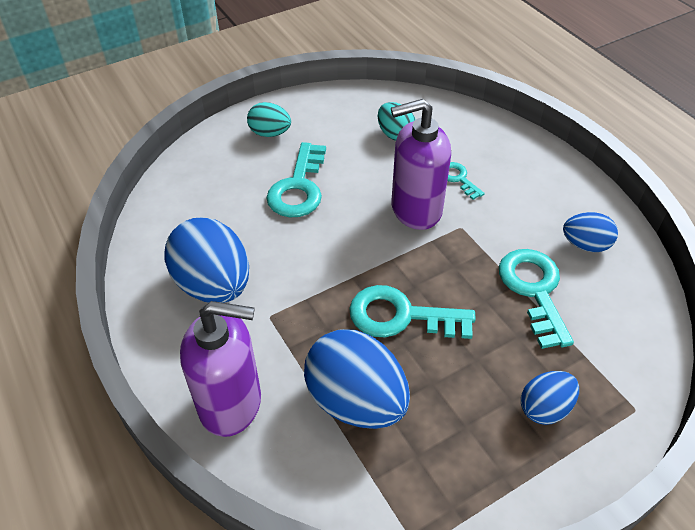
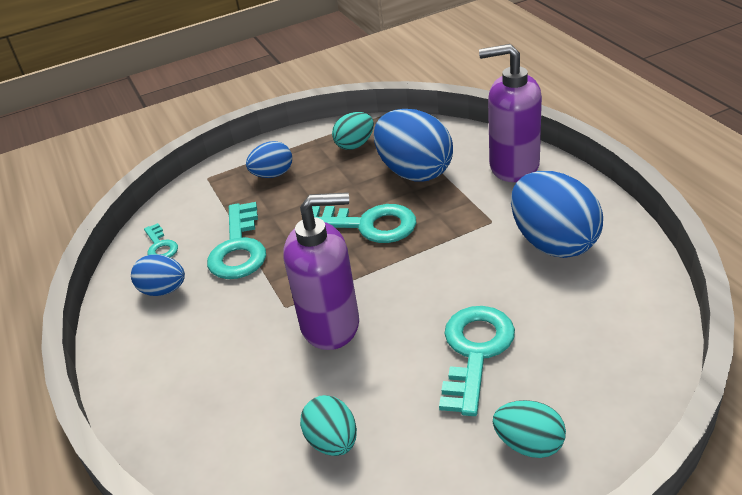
camera: 170 degrees left, 10 degrees down
(446, 467) = (355, 145): none -> turquoise egg
(458, 179) = (265, 367): turquoise key -> turquoise key (160, 246)

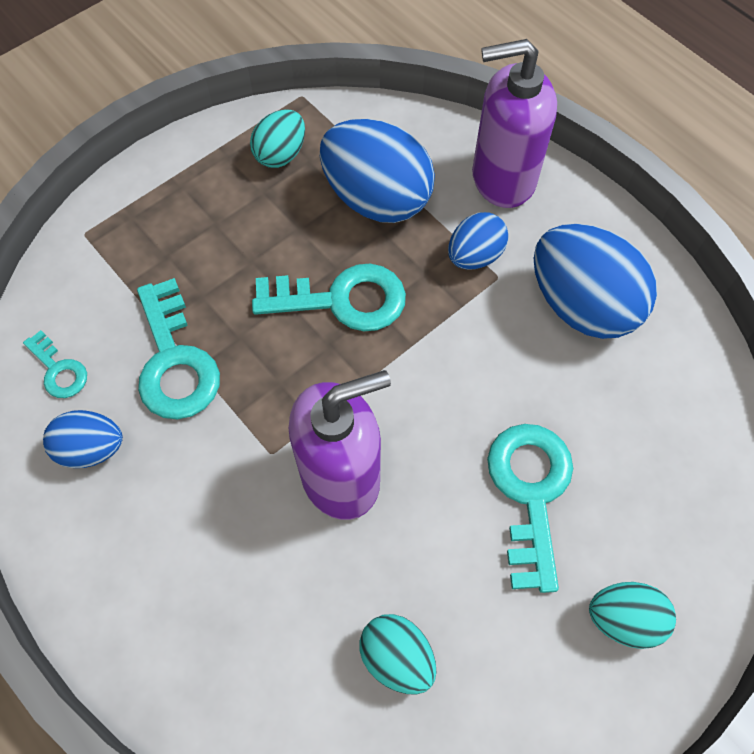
camera: 20 degrees left, 25 degrees up
(273, 175) = (180, 220): blue egg -> blue egg (474, 256)

